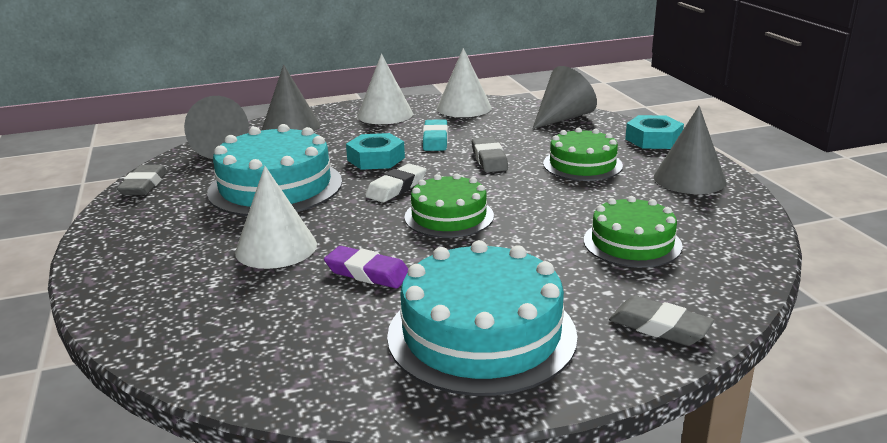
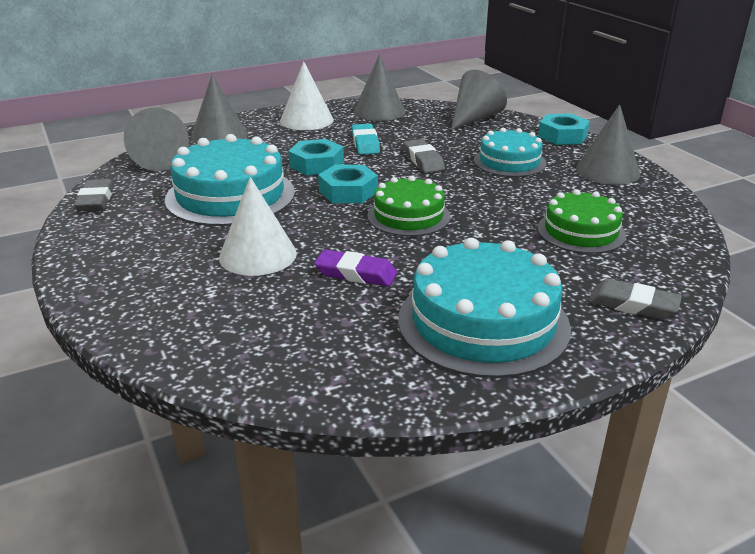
camera: 10 degrees left, 5 degrees up
(396, 188) = (348, 191): white eraser -> turquoise nut
(464, 108) = (379, 111): white cone -> grey cone
(582, 164) = (509, 162): green cake -> turquoise cake

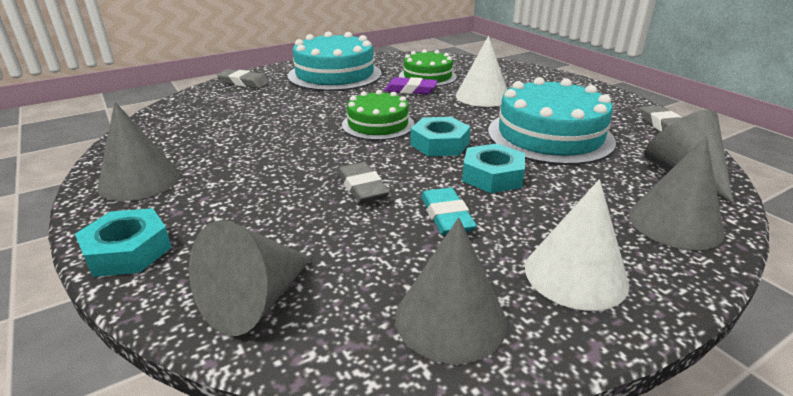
camera: 175 degrees right, 0 degrees up
(509, 162) = (251, 190): turquoise cake -> none
(581, 231) = (237, 118): green cake -> green cake (427, 76)

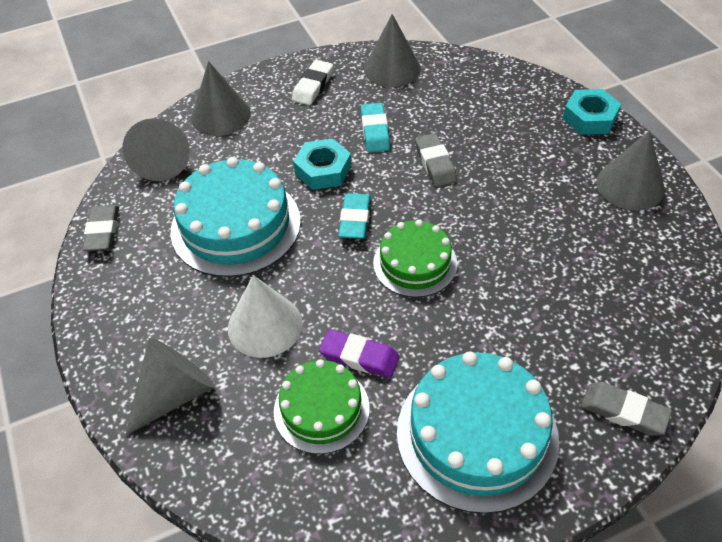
camera: 170 degrees left, 20 degrees up
(255, 300) = (496, 83): grey cone -> grey cone (175, 393)
(439, 144) = (355, 219): turquoise nut -> turquoise eraser
(575, 275) = (313, 86): white cone -> white eraser

